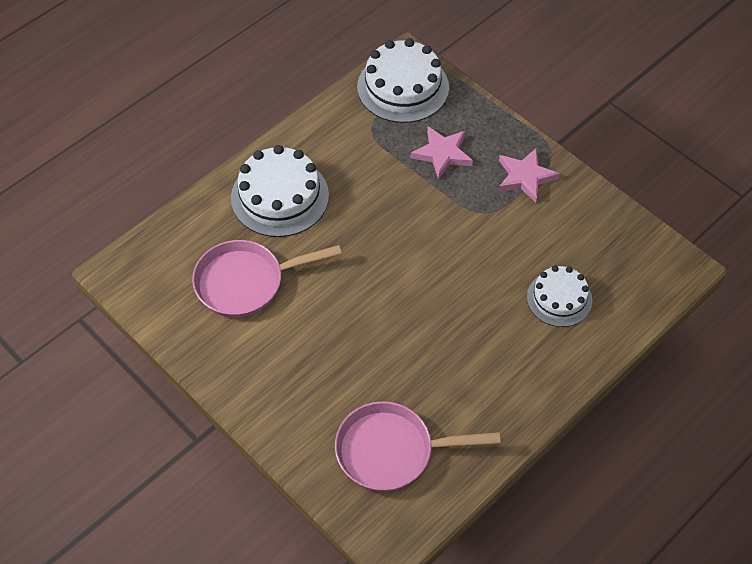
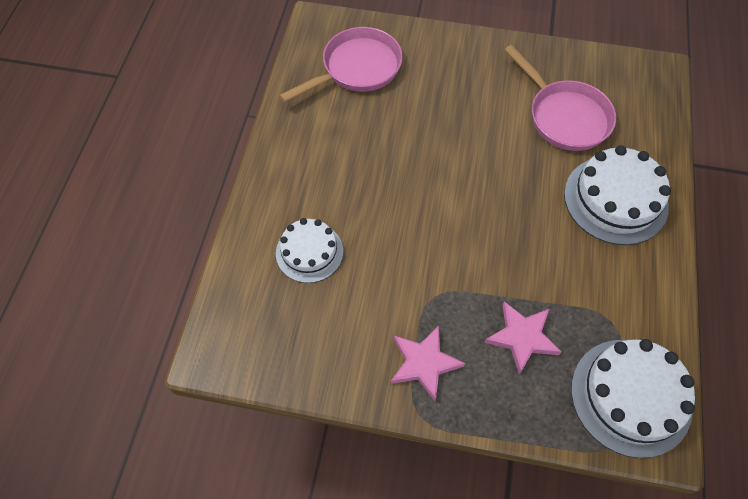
camera: 145 degrees right, 5 degrees up
(246, 282) = (565, 116): pink pan -> pink pan turned 105 degrees clockwise

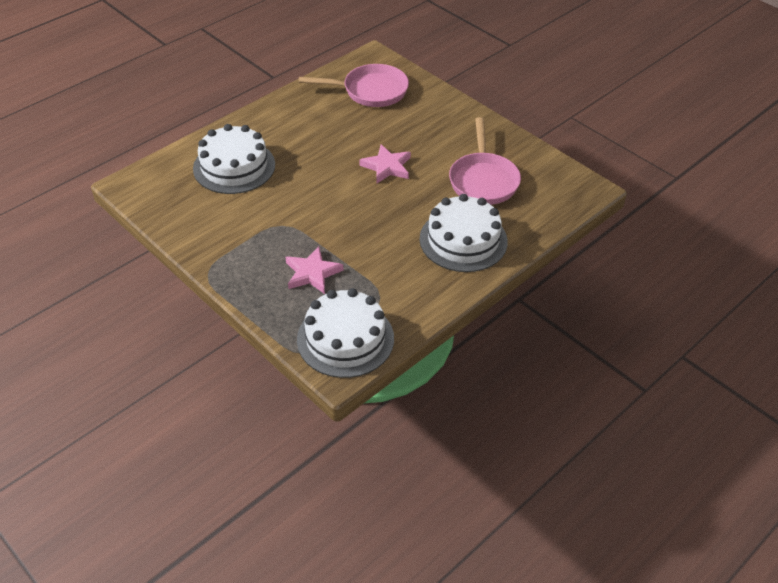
camera: 35 degrees right, 15 degrees down
(309, 252) = (234, 166): white cake -> white cake, size x1.59
(424, 363) = (238, 252): pink star -> pink star (387, 167)

